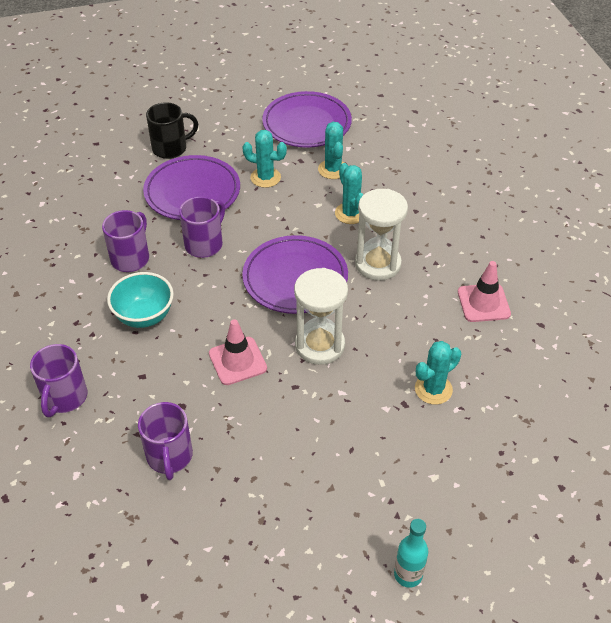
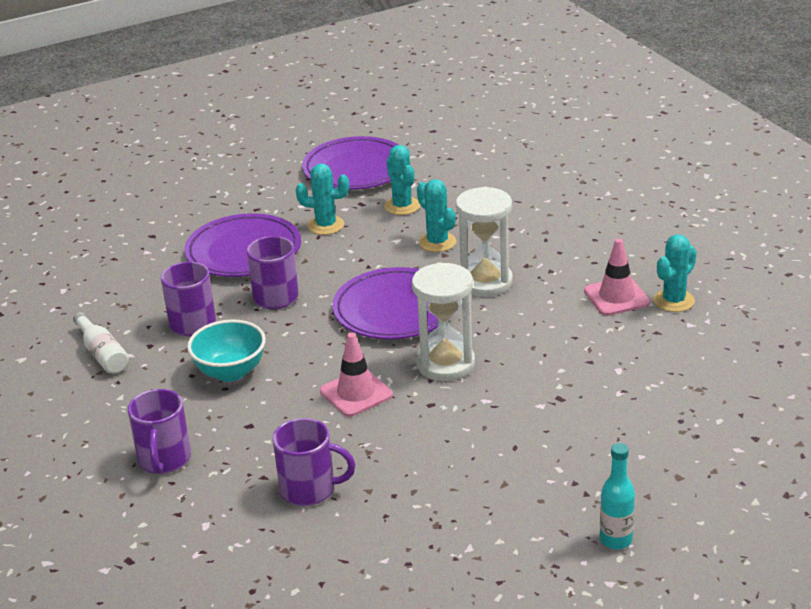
camera: 10 degrees left, 15 degrees down
(51, 275) = (102, 353): none -> white bottle
(169, 457) = (309, 490): purple mug -> purple mug turned 60 degrees counterclockwise
(171, 148) = (201, 216): black mug -> none
(433, 389) = (587, 380): turquoise cactus -> turquoise cactus (674, 301)

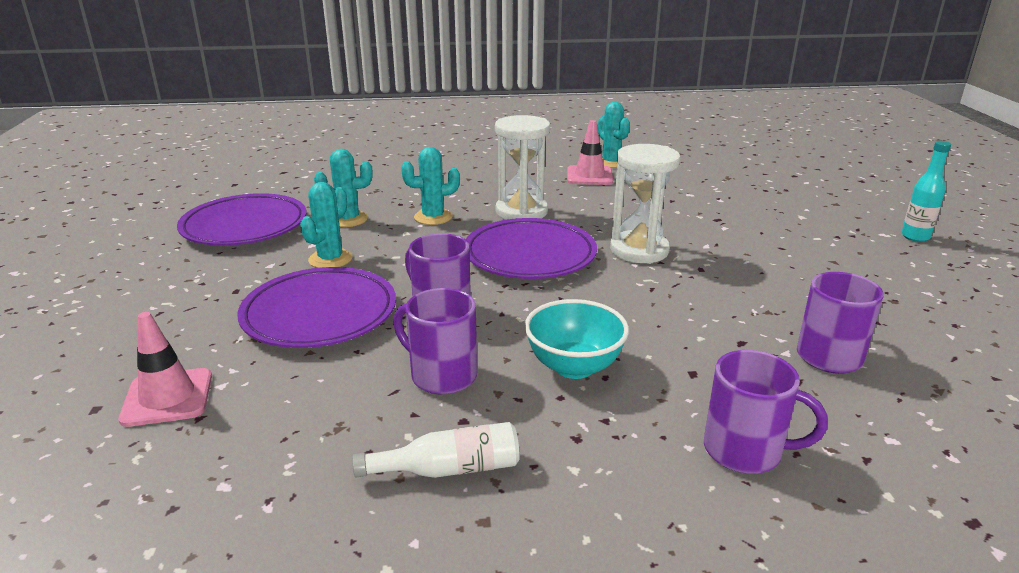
camera: 70 degrees left, 5 degrees down
(356, 393) = (663, 299): pink traffic cone -> pink traffic cone (167, 397)

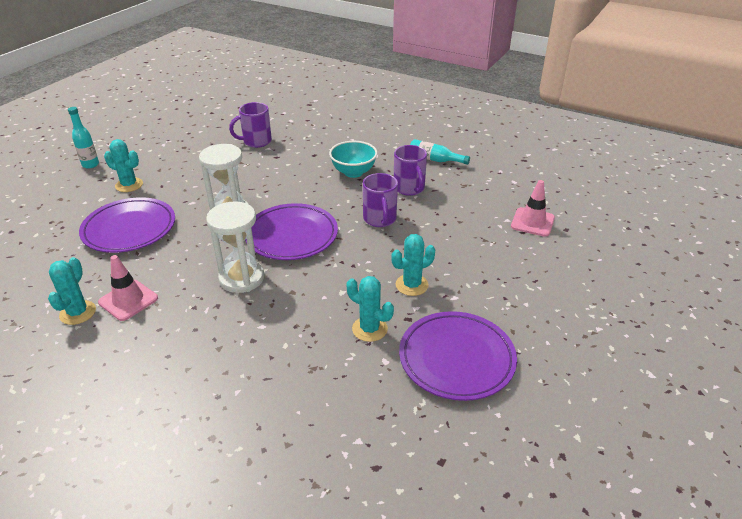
camera: 145 degrees left, 10 degrees up
(320, 314) = (443, 242): purple plate -> purple plate (129, 229)
(433, 217) = (306, 301): turquoise cactus -> turquoise cactus (129, 185)
(449, 469) = (435, 160): white bottle -> turquoise bottle
(745, 451) = (337, 132): purple mug -> none

